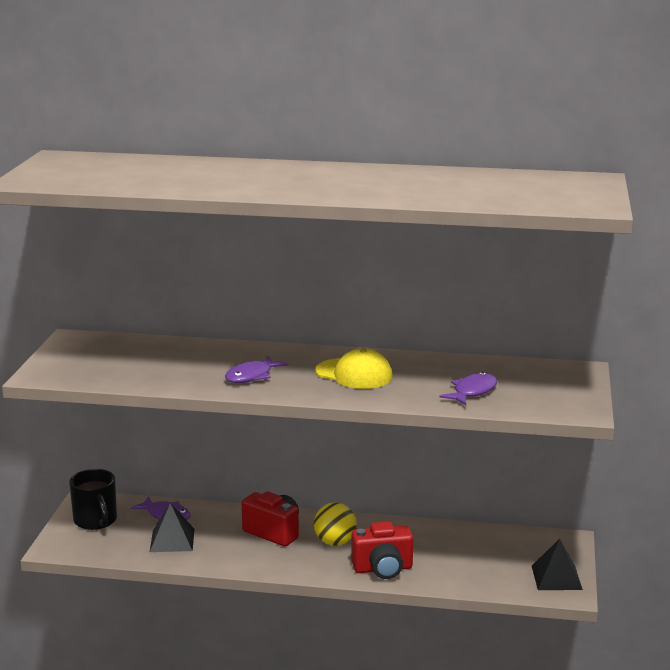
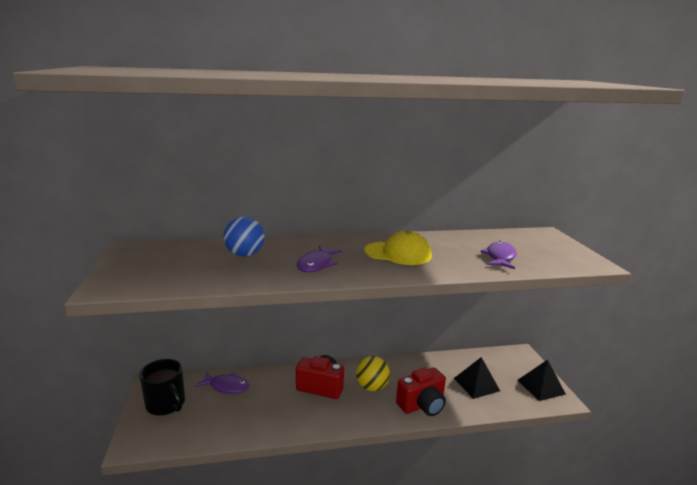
camera: 20 degrees left, 0 degrees up
(172, 540) = (241, 411): black pyramid -> black pyramid (476, 384)
(184, 357) = (245, 254): none -> blue ball

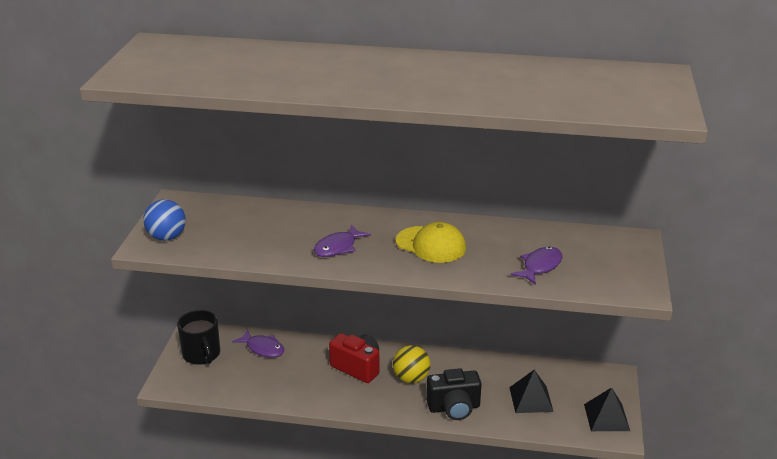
camera: 20 degrees right, 10 degrees up
(245, 254) = (276, 224): blue ball -> blue ball (167, 237)
(422, 405) = (454, 408): red camera -> black camera

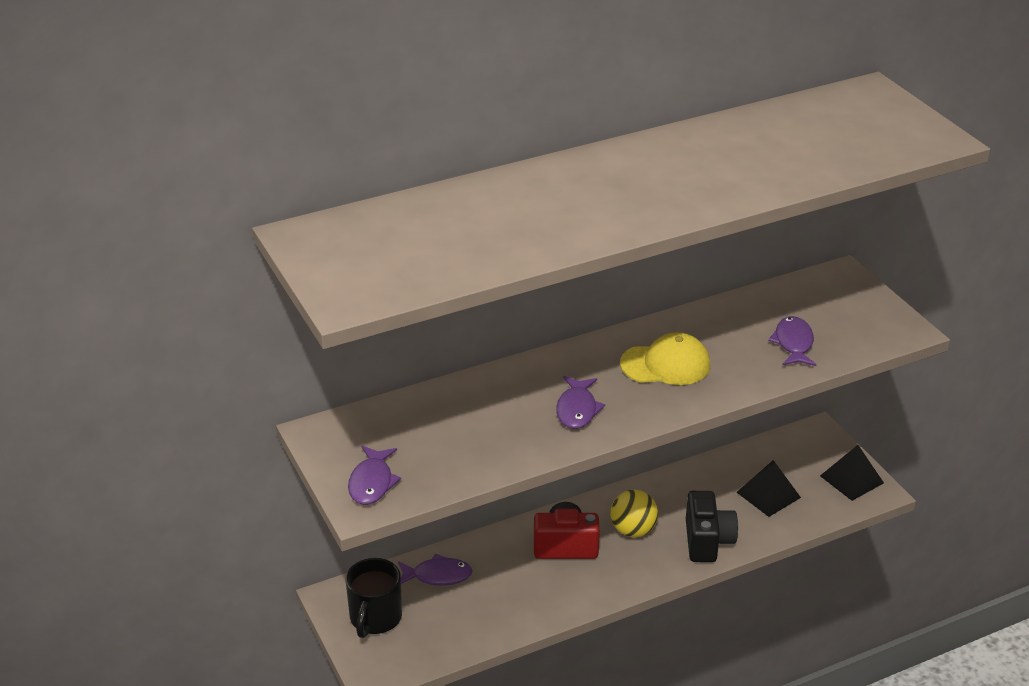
camera: 35 degrees left, 5 degrees up
(167, 237) = (372, 483): blue ball -> purple fish
(202, 354) = (375, 618): black mug -> black mug turned 75 degrees clockwise
(454, 408) = (707, 541): black camera -> black camera turned 45 degrees counterclockwise

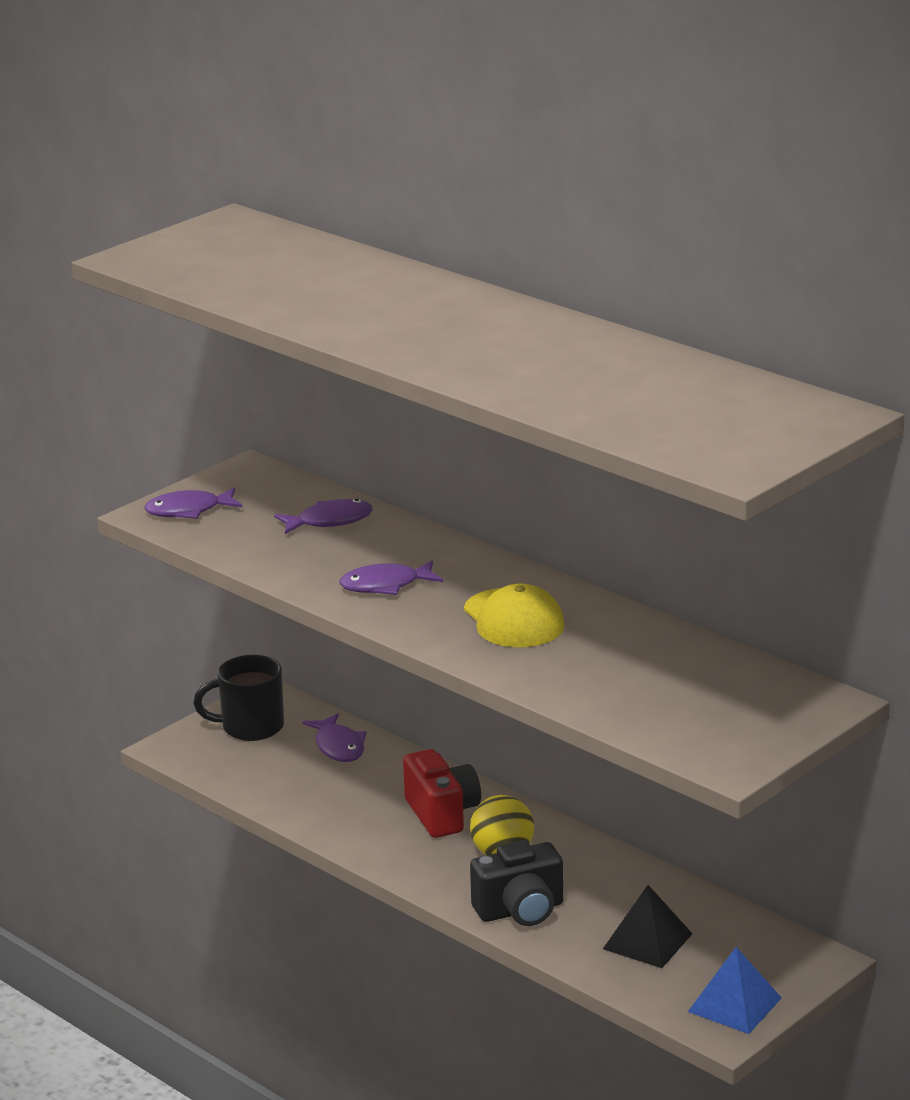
camera: 70 degrees right, 10 degrees down
(793, 343) = (628, 691): purple fish -> purple fish (329, 521)
(851, 479) = (735, 1004): black pyramid -> blue pyramid

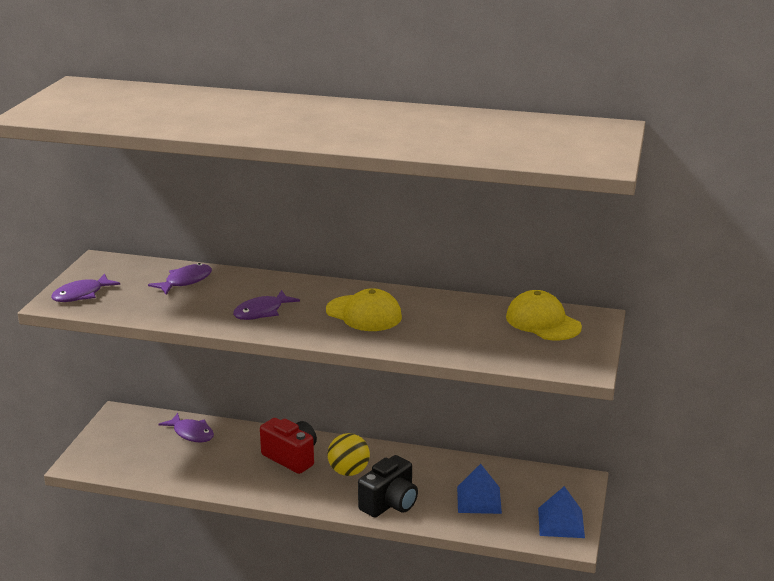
camera: 30 degrees left, 0 degrees up
(250, 727) = (123, 436): black mug -> none
(647, 941) = (479, 499): black pyramid -> blue pyramid
(745, 689) = (543, 322): none -> yellow cap

